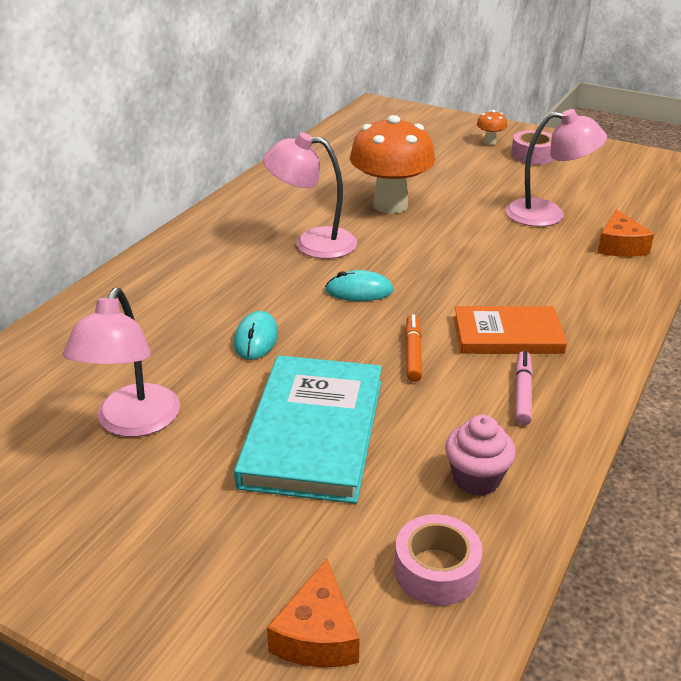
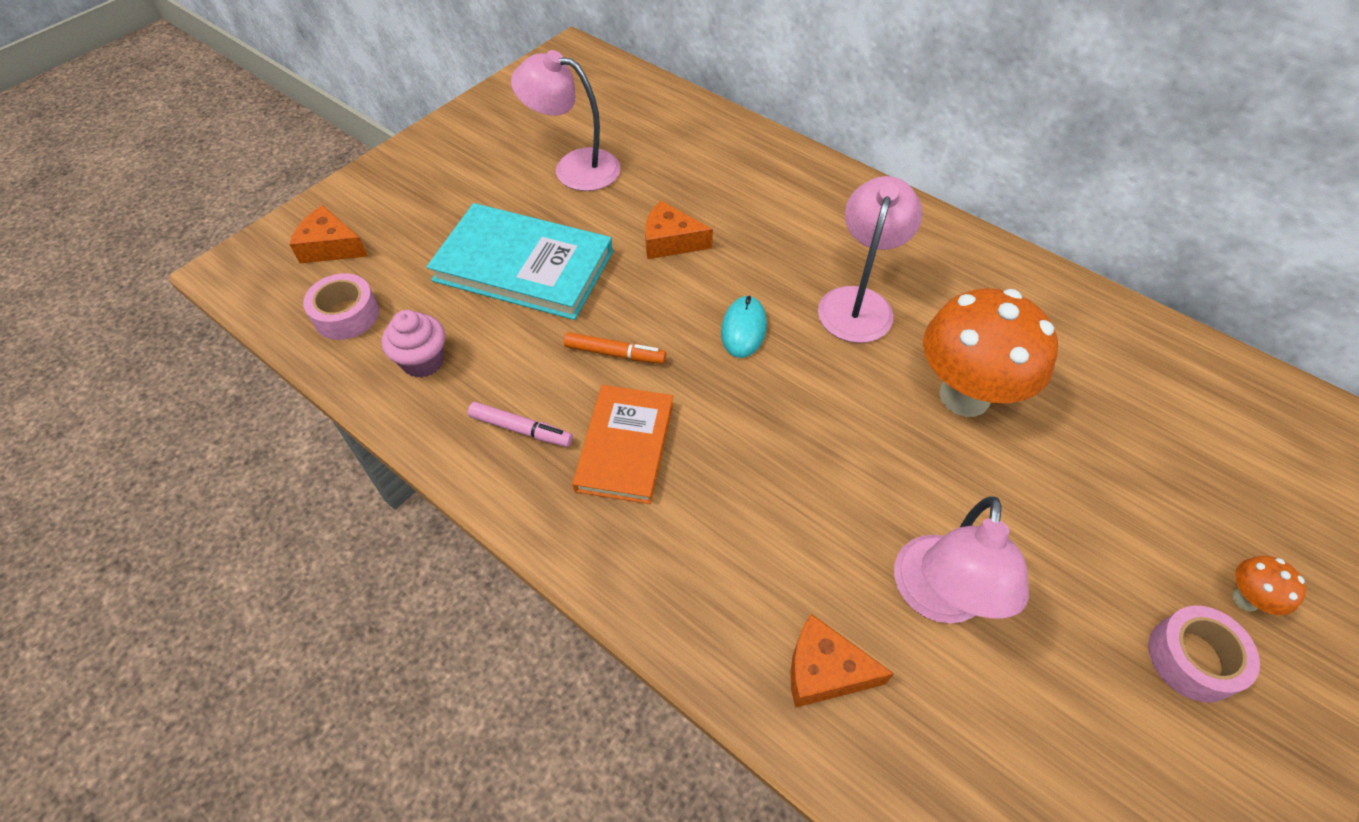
camera: 100 degrees right, 20 degrees up
(256, 339) = (670, 241): turquoise mouse -> orange cheese

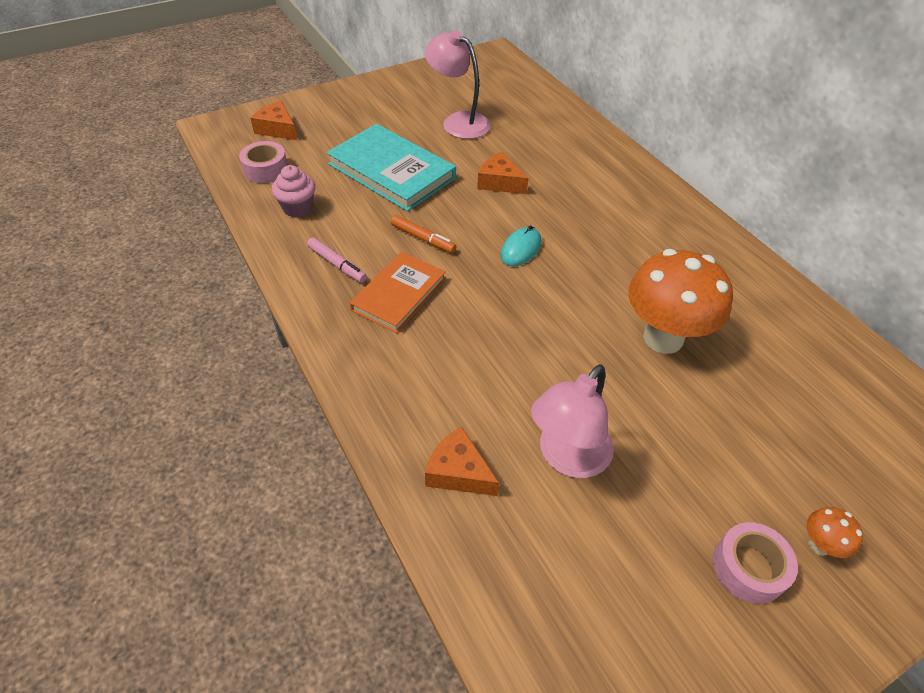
camera: 20 degrees right, 5 degrees down
(858, 302) = (615, 256): pink lamp -> none

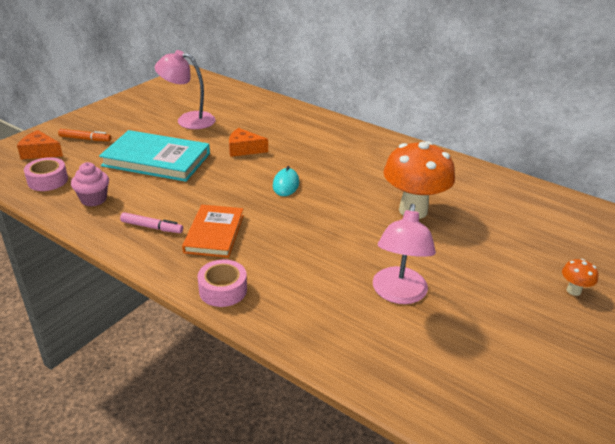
camera: 25 degrees left, 15 degrees down
(423, 238) = (209, 195): orange marker -> orange marker (85, 139)
(458, 472) = (331, 326): orange cheese -> none
(748, 568) = (545, 316): pink tape -> pink tape (223, 290)

